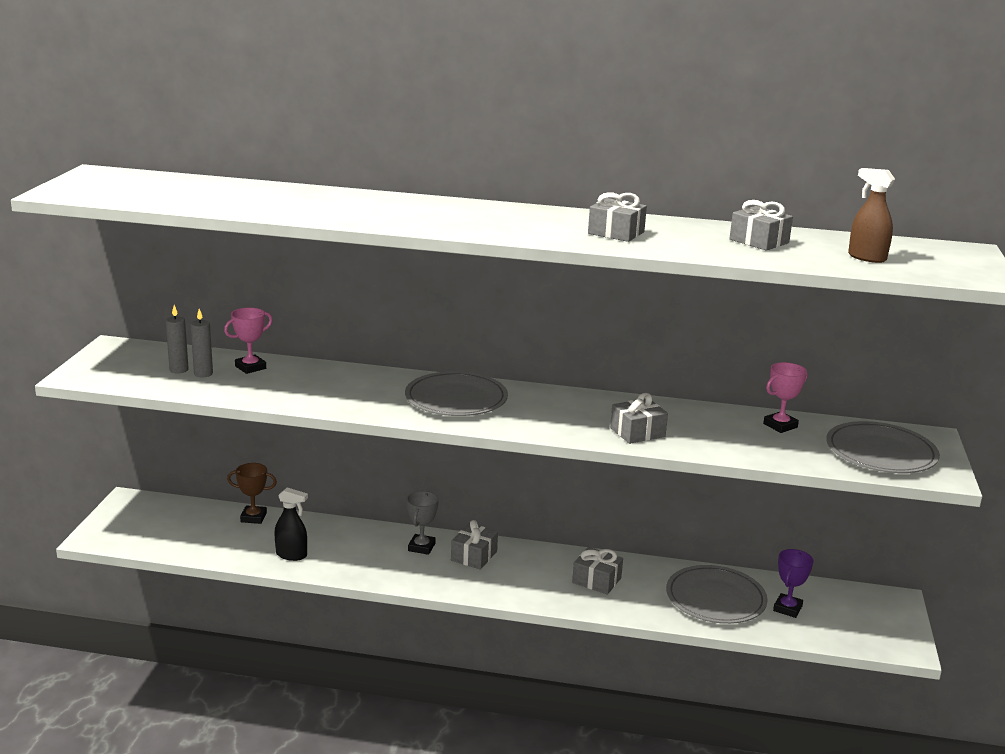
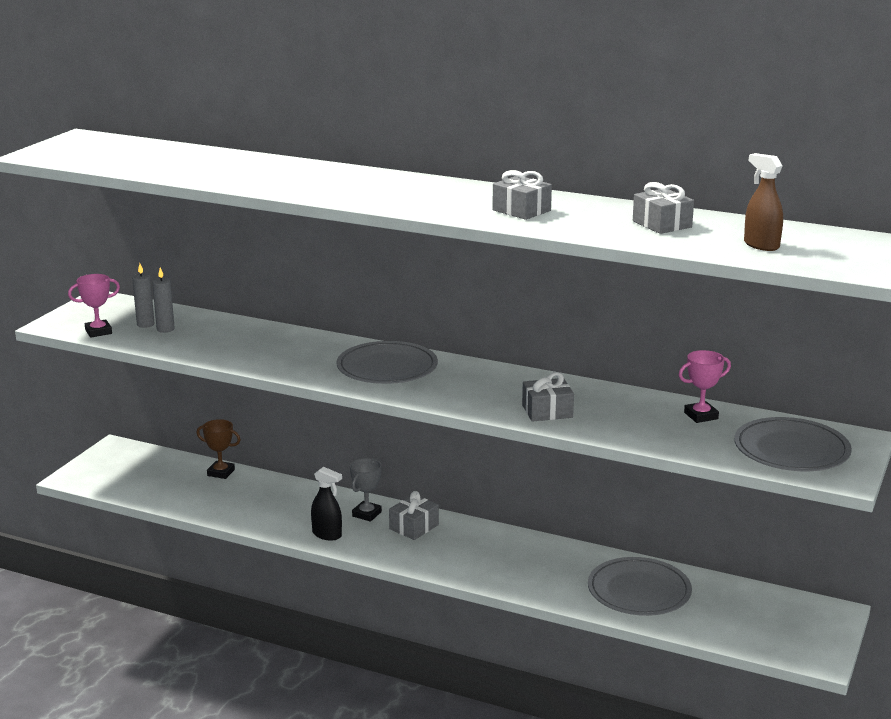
camera: 15 degrees right, 0 degrees up
(250, 367) = (211, 326): pink trophy -> pink trophy (98, 332)
(291, 555) = (241, 510): black spray bottle -> black spray bottle (327, 534)
(596, 580) = (525, 561): grey gift -> none
(787, 608) = (710, 608): purple trophy -> none

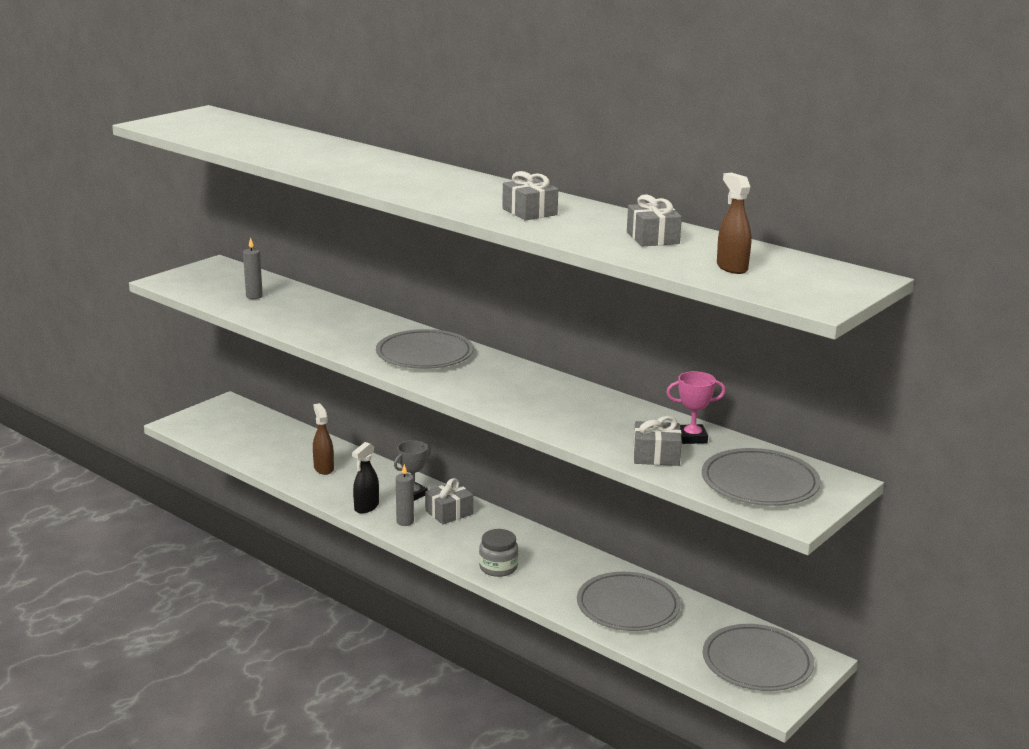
camera: 15 degrees right, 0 degrees up
(98, 332) = (196, 291): pink trophy -> none
(145, 324) = (240, 290): grey candle -> grey candle (405, 522)
(221, 472) = (305, 438): brown trophy -> none
(259, 501) = (323, 468): none -> brown spray bottle
(327, 534) = (366, 507): black spray bottle -> black spray bottle turned 75 degrees clockwise
(494, 574) = (498, 567): none -> grey jar
(547, 411) = (544, 413): grey gift -> grey gift (656, 455)
(785, 624) = (757, 662): none -> grey plate

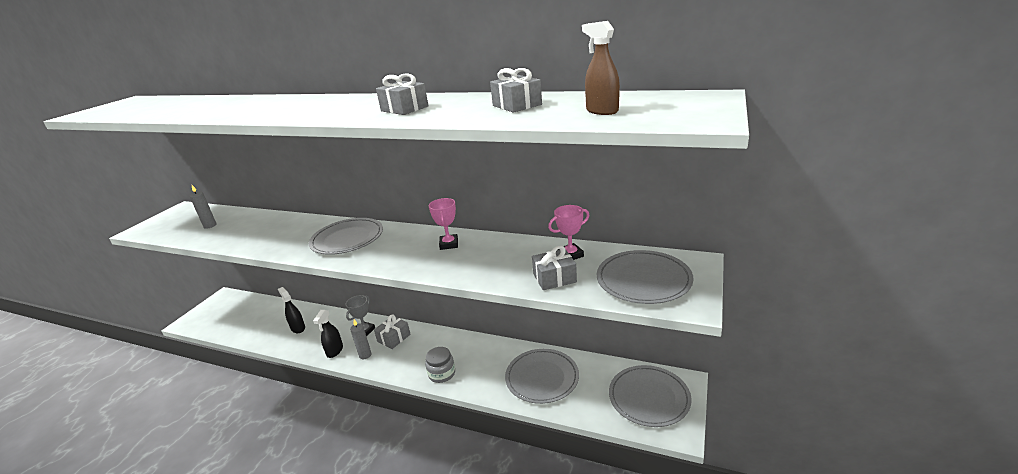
camera: 15 degrees left, 5 degrees up
(323, 468) = (298, 328): brown spray bottle -> black spray bottle
(549, 390) = (449, 244): none -> pink trophy

